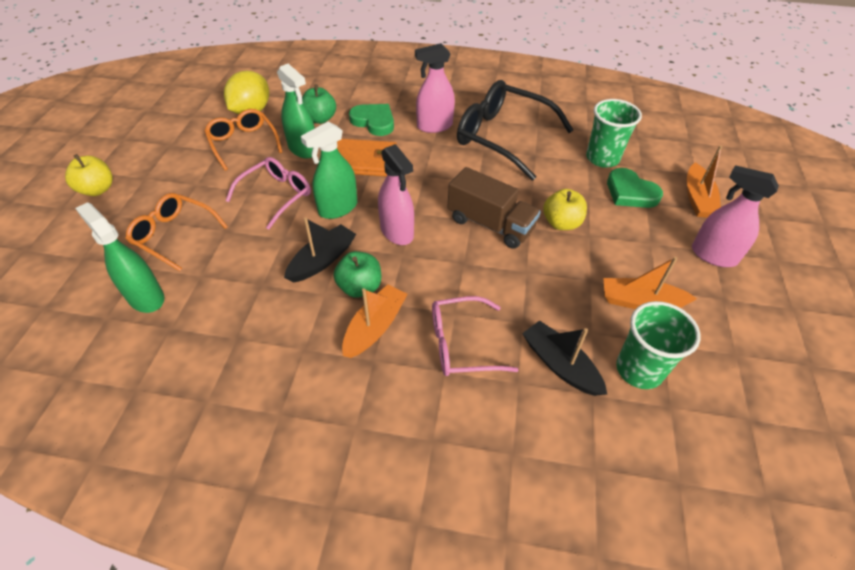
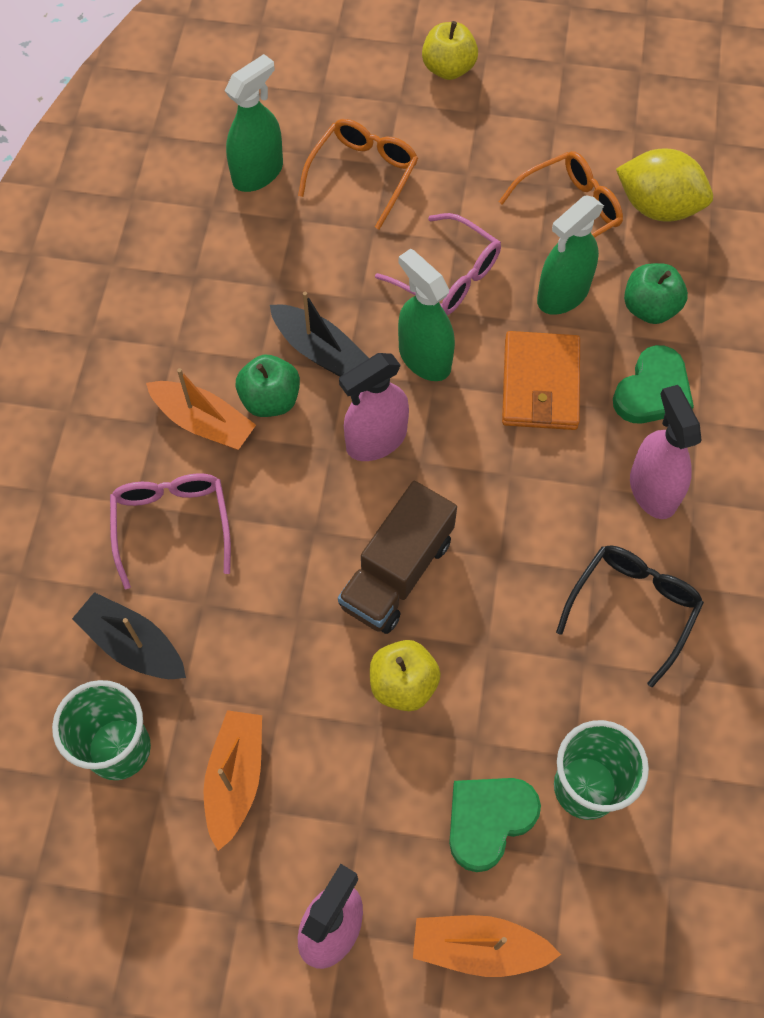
camera: 90 degrees right, 15 degrees up
(502, 137) = (633, 608): black glasses -> black glasses, size x0.61
(560, 365) = (133, 645): black boat -> black boat turned 105 degrees counterclockwise

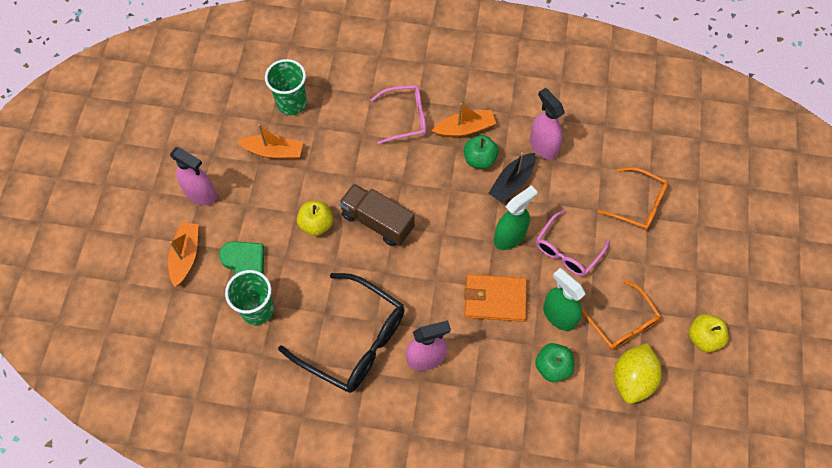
camera: 90 degrees right, 0 degrees up
(133, 645) = (342, 105): black boat -> none
(203, 422) = (465, 129): orange boat -> orange boat turned 135 degrees counterclockwise
(258, 173) = (632, 148): green spray bottle -> none
(376, 440) = (456, 211): pink spray bottle -> pink spray bottle (543, 146)
(448, 68) = (730, 254): yellow apple -> yellow apple (703, 338)
(633, 608) = (354, 340): black glasses -> black glasses, size x1.63
(653, 391) = (493, 363): green heart -> none

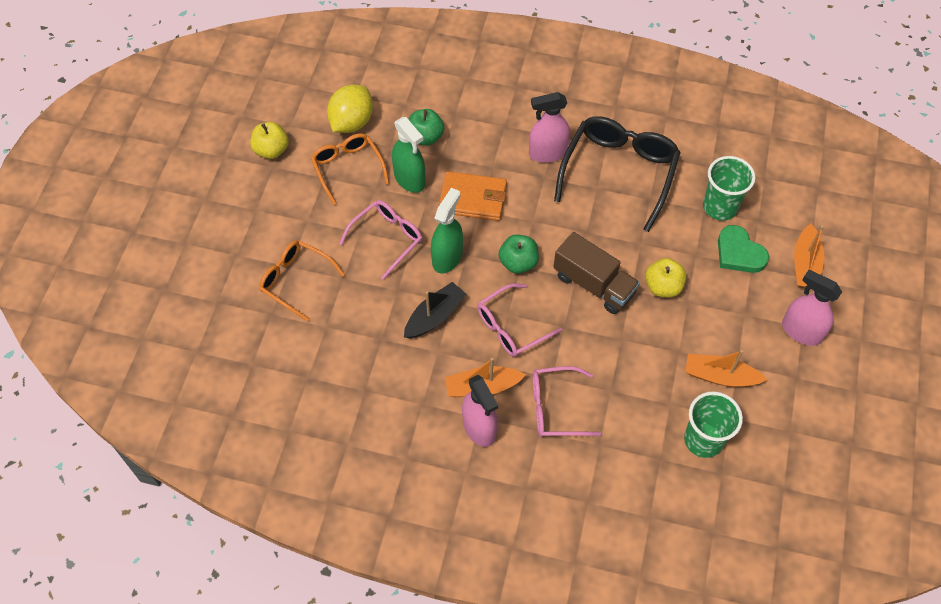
camera: 175 degrees left, 5 degrees down
(354, 340) = (619, 172): black glasses -> black glasses turned 75 degrees clockwise
(446, 178) = (511, 327): none -> pink glasses
(479, 159) = (469, 347): green apple -> green apple (518, 263)
(509, 236) = (447, 257): green spray bottle -> green spray bottle turned 150 degrees clockwise
(543, 146) = (389, 357): pink spray bottle -> pink spray bottle (479, 428)

